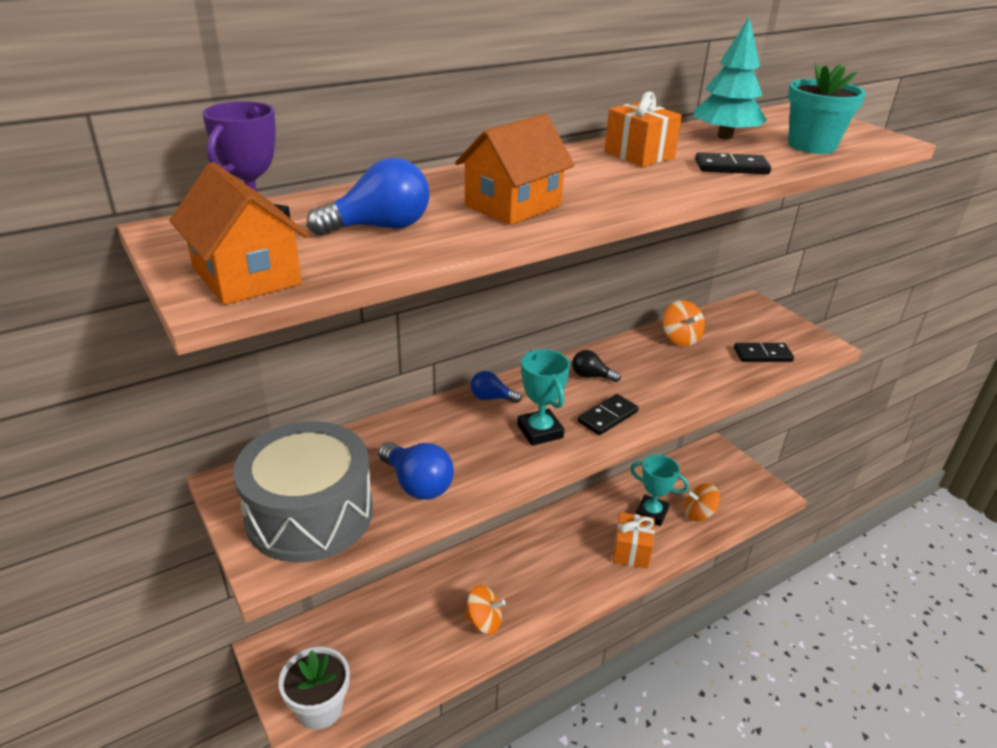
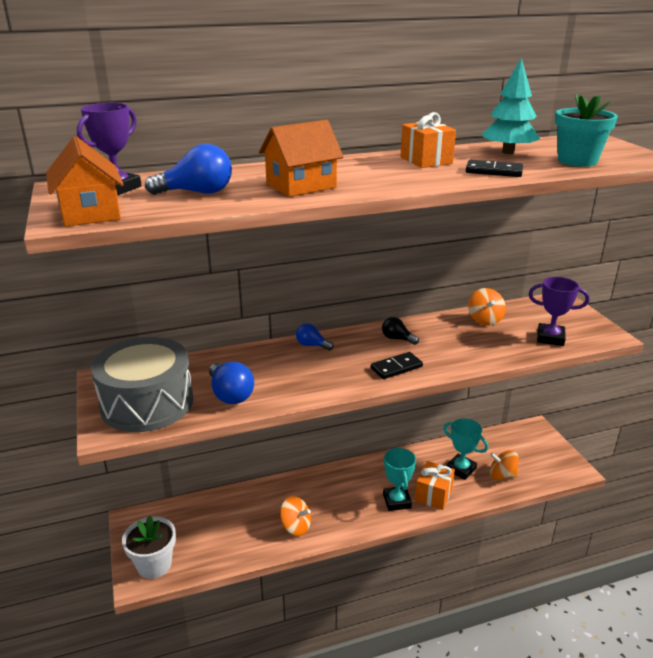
camera: 15 degrees right, 5 degrees down
(540, 431) = (338, 371): turquoise trophy -> turquoise trophy (397, 501)
(762, 355) = (550, 338): black domino -> purple trophy

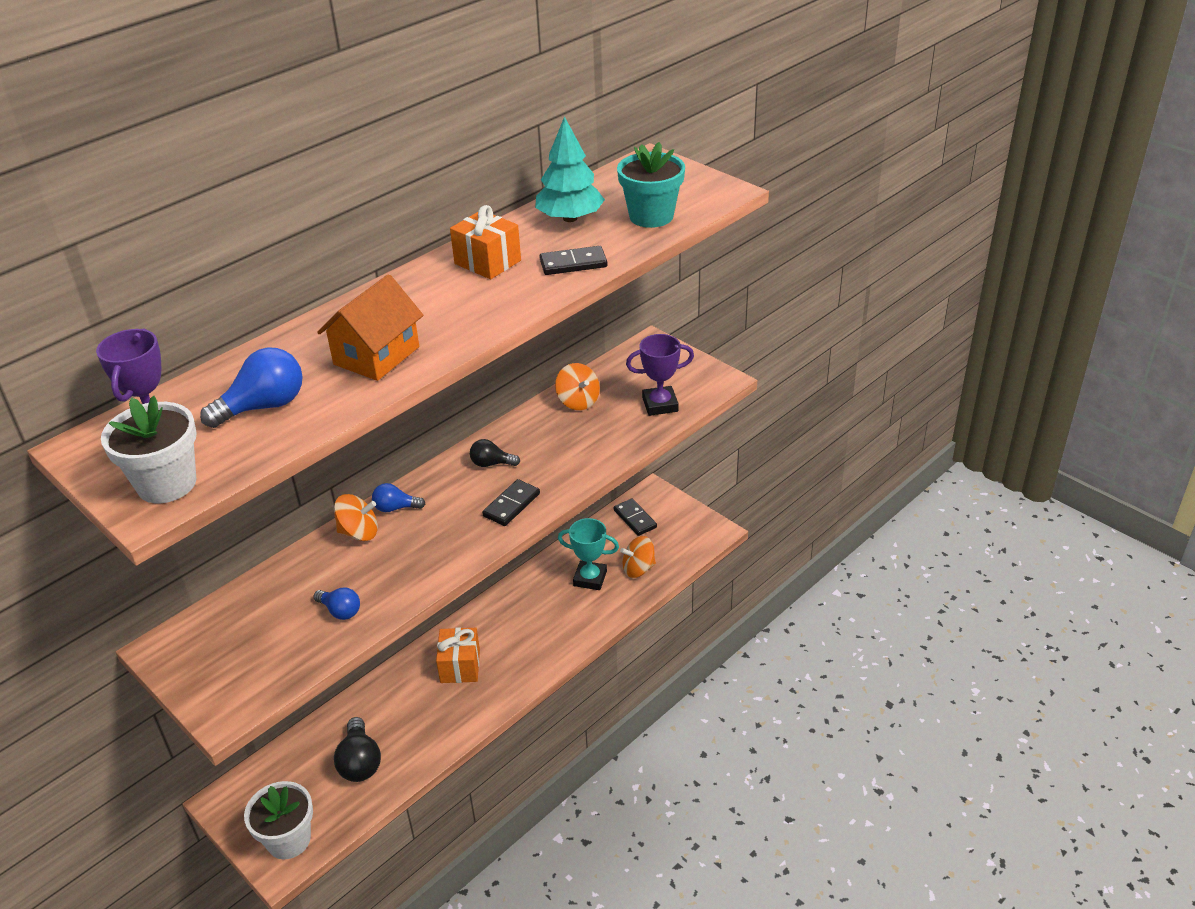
camera: 25 degrees left, 10 degrees up
(90, 213) = (166, 484): orange house -> white flower pot
(147, 403) = (246, 660): grey drum -> none
(230, 394) = (340, 611): blue light bulb -> blue light bulb, size x0.61
(232, 532) = (360, 762): none -> black light bulb
(296, 526) = (433, 724): orange spinning top -> orange spinning top (359, 532)
(397, 501) = (535, 646): turquoise trophy -> none
(433, 495) = (573, 622): orange gift -> orange gift (460, 666)
(514, 440) = (635, 519): none -> black domino

